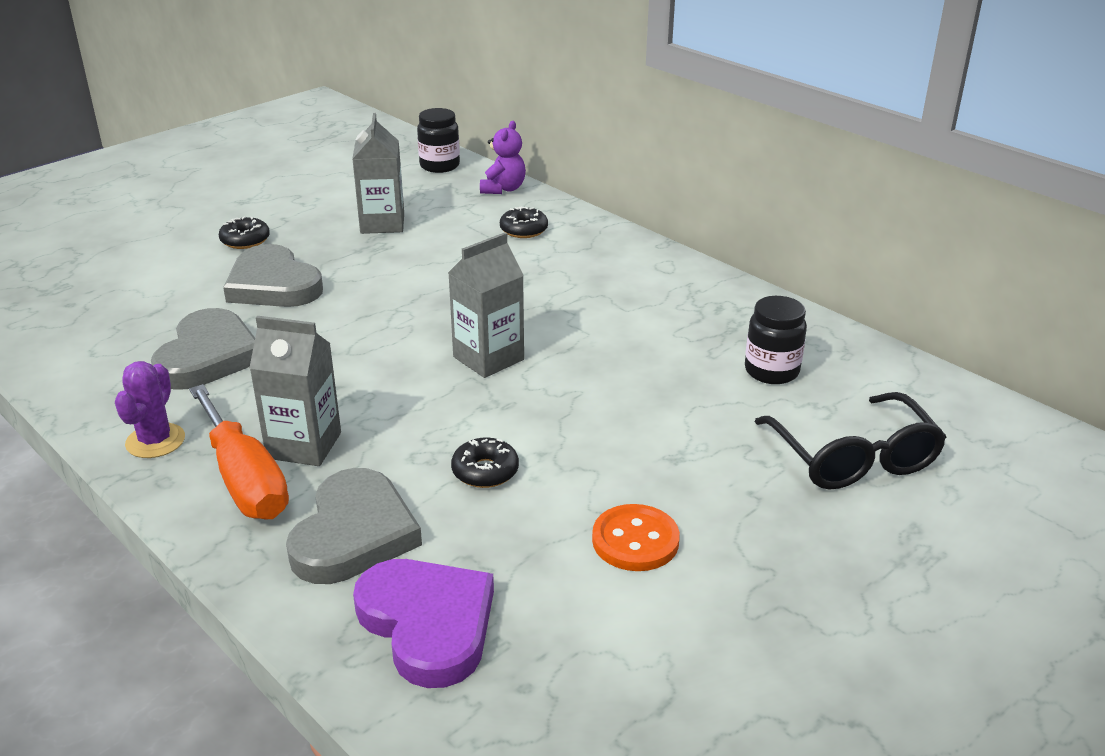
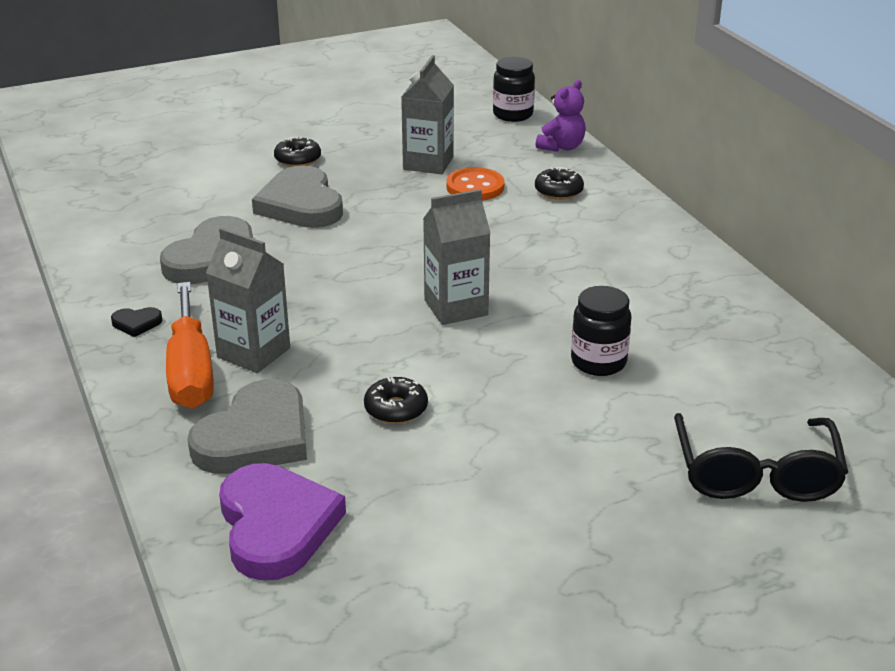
camera: 20 degrees right, 0 degrees up
(155, 441) = (136, 323): purple cactus -> black heart
(635, 540) = (496, 500): orange button -> orange button (475, 187)
(771, 371) = (725, 374): black jar -> black jar (598, 362)

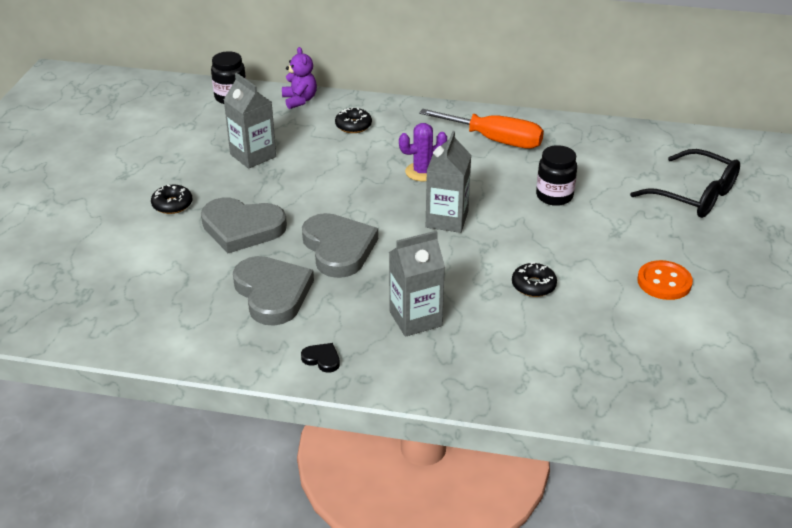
camera: 55 degrees left, 5 degrees up
(136, 323) = (322, 359): black heart -> black heart turned 90 degrees counterclockwise
(191, 371) = (411, 354): orange screwdriver -> orange screwdriver (495, 140)
(255, 437) = (513, 352): grey heart -> grey heart (338, 248)
(276, 526) = (611, 376): purple heart -> none
(475, 187) = (309, 152): orange button -> orange button (664, 282)
(528, 260) = (422, 172): none -> purple cactus

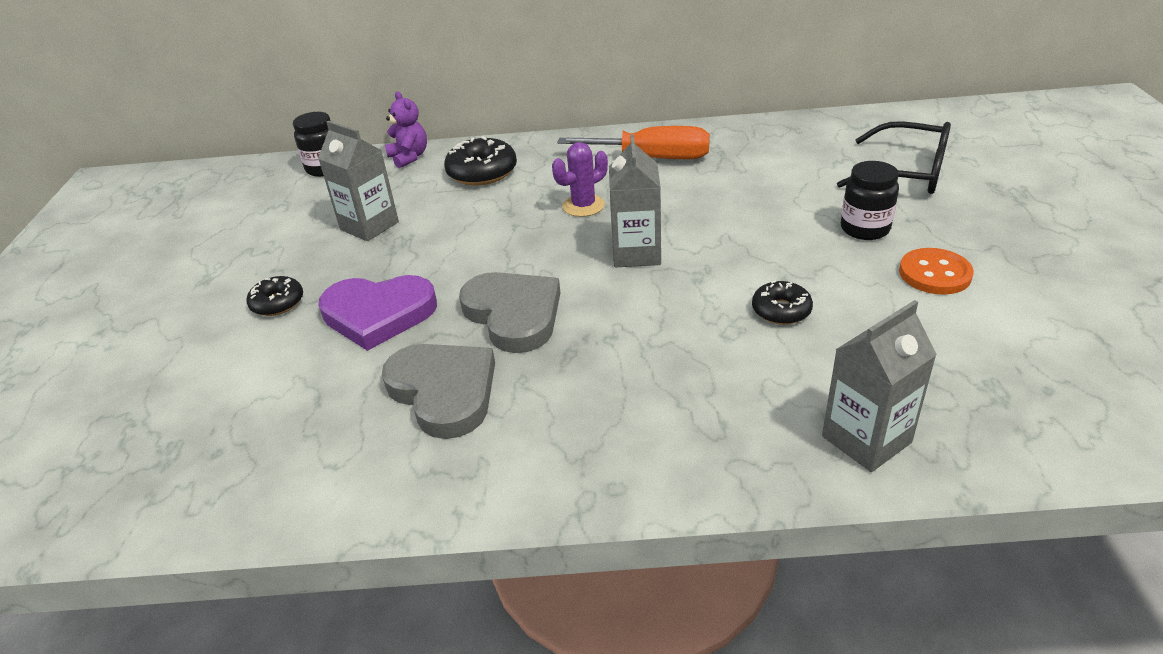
camera: 10 degrees left, 0 degrees up
(242, 228) = (378, 314): grey heart -> purple heart
(322, 359) = (544, 472): black heart -> none
(353, 126) = (482, 172): black donut -> black donut, size x1.62
(415, 319) = (651, 385): grey carton -> grey carton (866, 439)
(554, 196) = (750, 203): black jar -> black jar (865, 229)

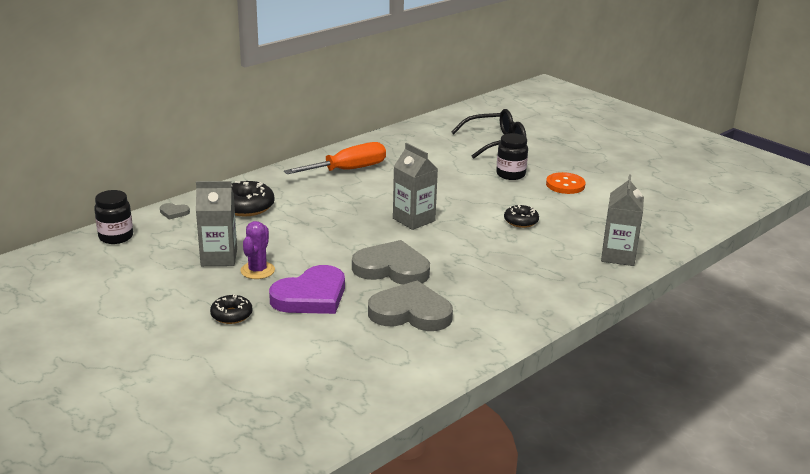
camera: 45 degrees left, 10 degrees down
(409, 157) = (174, 212): purple teddy bear -> grey heart
(583, 206) = (346, 206): purple cactus -> purple cactus (257, 270)

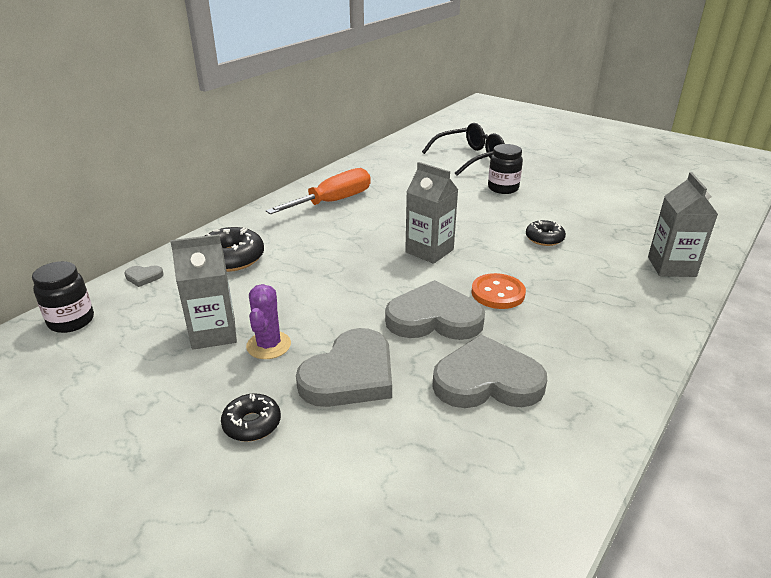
camera: 10 degrees left, 5 degrees up
(311, 296) = (350, 375): purple heart -> grey heart
(565, 185) = (563, 193): orange button -> orange button (498, 293)

